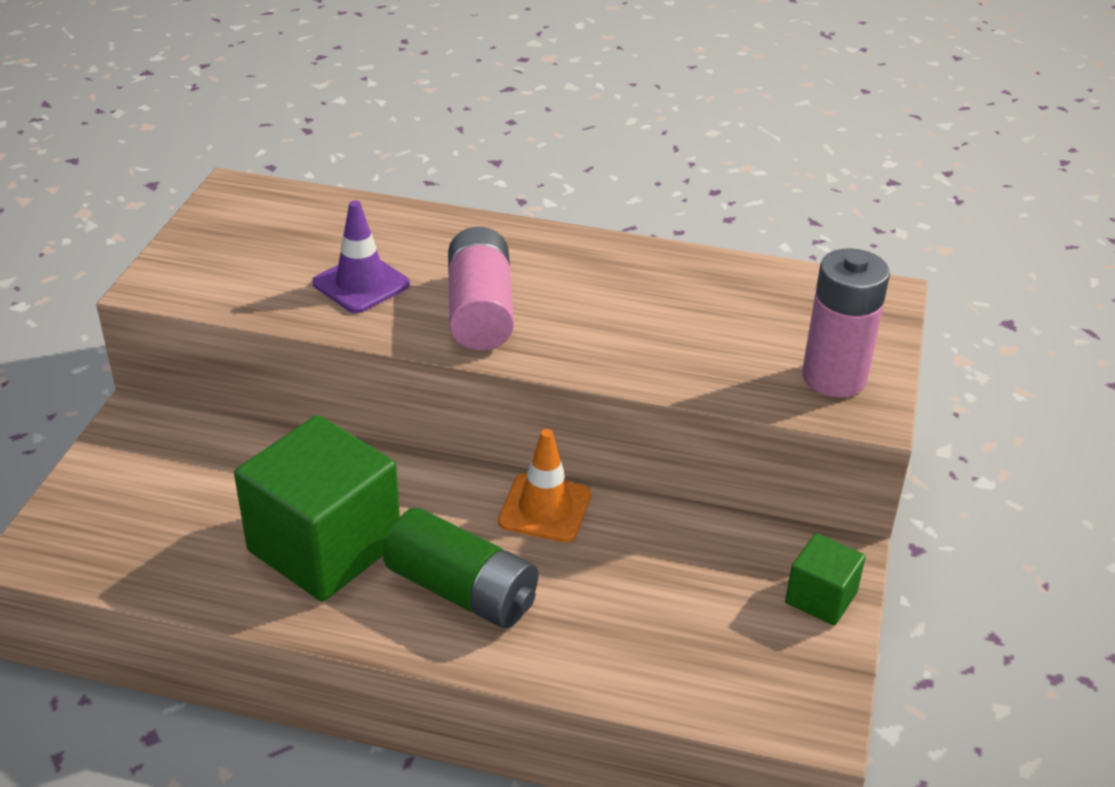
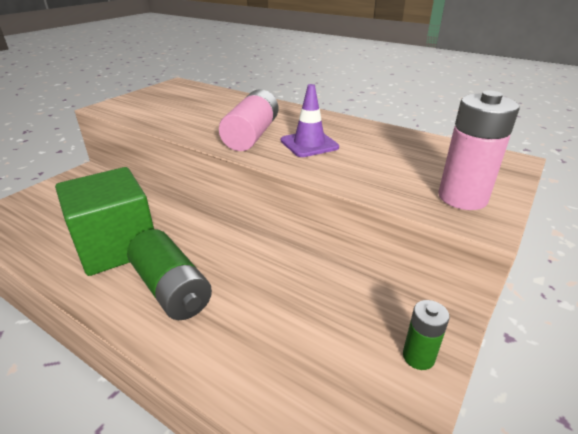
camera: 20 degrees right, 5 degrees down
(361, 284) = (200, 118): purple traffic cone -> purple traffic cone (309, 144)
(545, 508) = (253, 252): orange traffic cone -> none
(821, 598) = (418, 357): green cube -> green battery

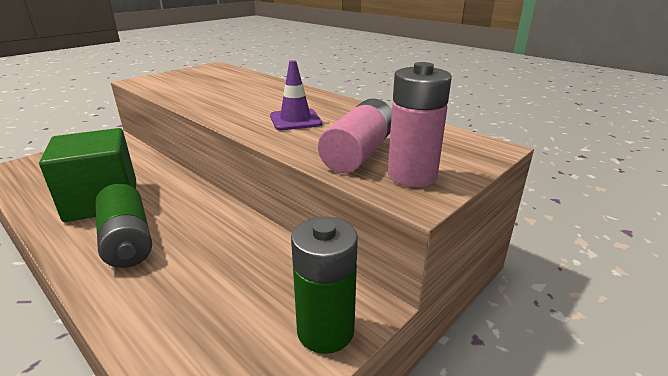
camera: 10 degrees right, 5 degrees down
(252, 135) = (247, 110): pink battery -> pink battery (358, 153)
(418, 357) = (325, 330): green battery -> green battery, size x1.73

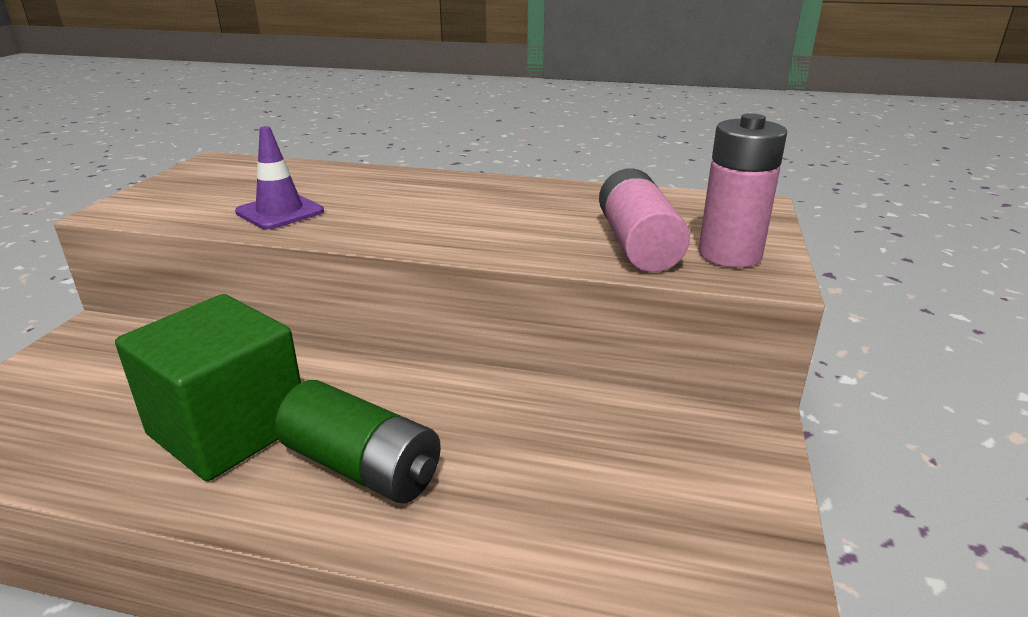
camera: 30 degrees left, 0 degrees up
(295, 120) = (493, 220): purple traffic cone -> purple traffic cone (280, 212)
(325, 330) = (744, 464): green battery -> none

